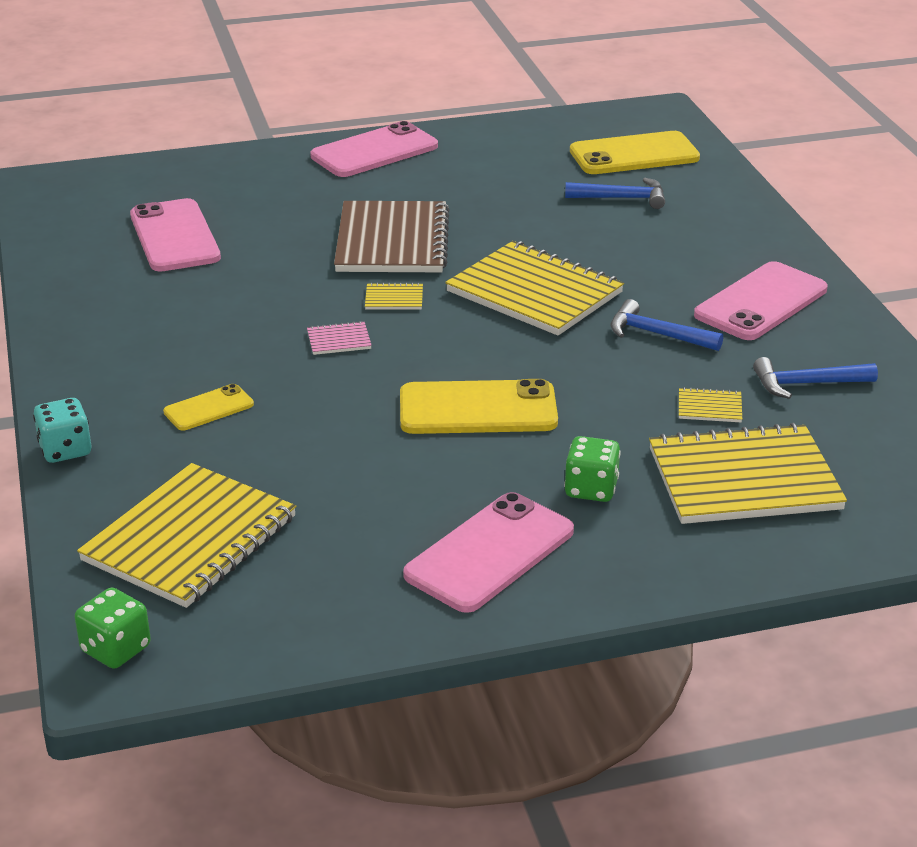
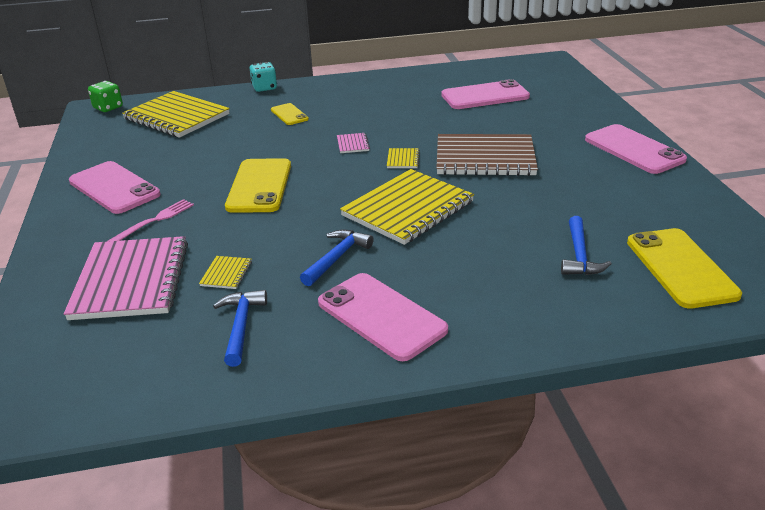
camera: 95 degrees right, 0 degrees up
(591, 489) = (154, 221): green dice -> pink fork
(744, 479) = (131, 280): yellow notebook -> pink notebook

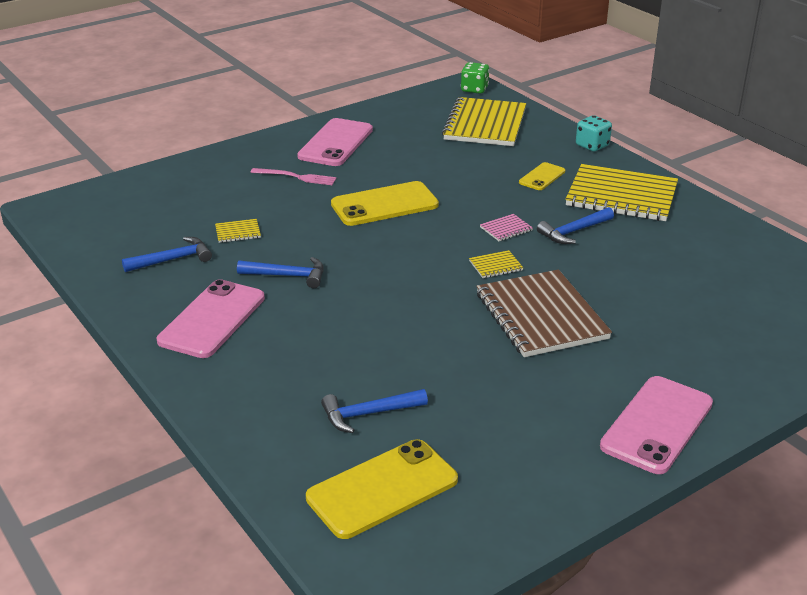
camera: 65 degrees right, 0 degrees up
(131, 280) = (209, 196): pink notebook -> none
(381, 122) = (573, 232): none -> blue hammer
(408, 209) = (395, 292): yellow notebook -> yellow notebook (621, 196)
(485, 96) = (712, 284): pink phone -> none

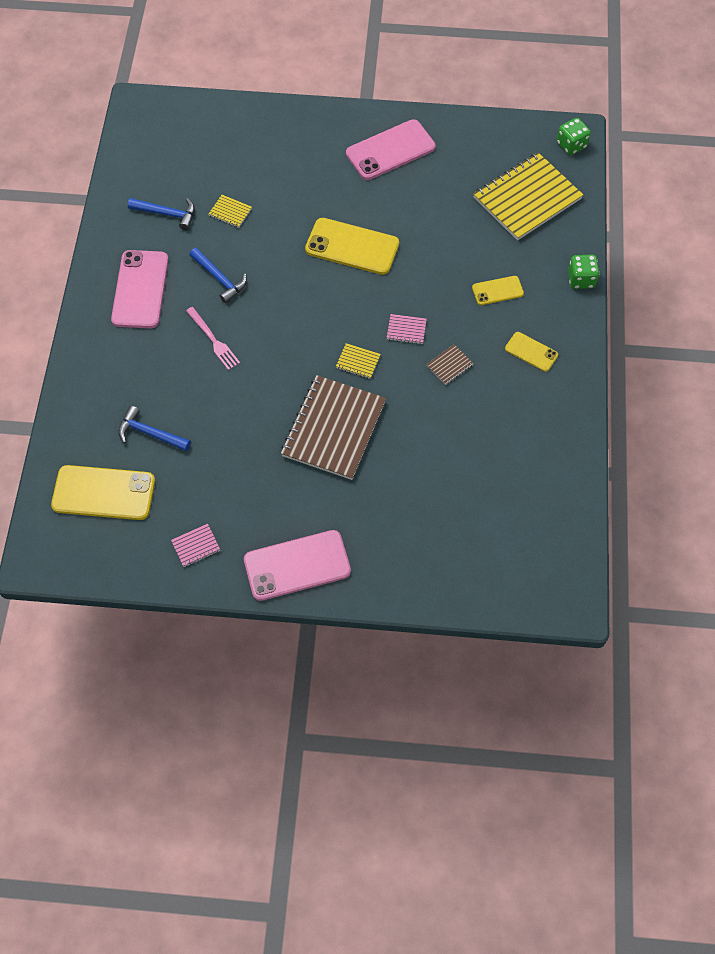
camera: 40 degrees right, 30 degrees up
(212, 319) = (140, 289): pink phone -> pink phone turned 60 degrees counterclockwise
(296, 177) = (323, 174): pink fork -> pink fork (213, 340)
(541, 471) = (196, 546): none -> pink notebook
(573, 232) = (449, 365): blue hammer -> brown notebook
(592, 146) = (581, 279): turquoise dice -> green dice
(621, 196) = (531, 352): yellow notebook -> yellow phone

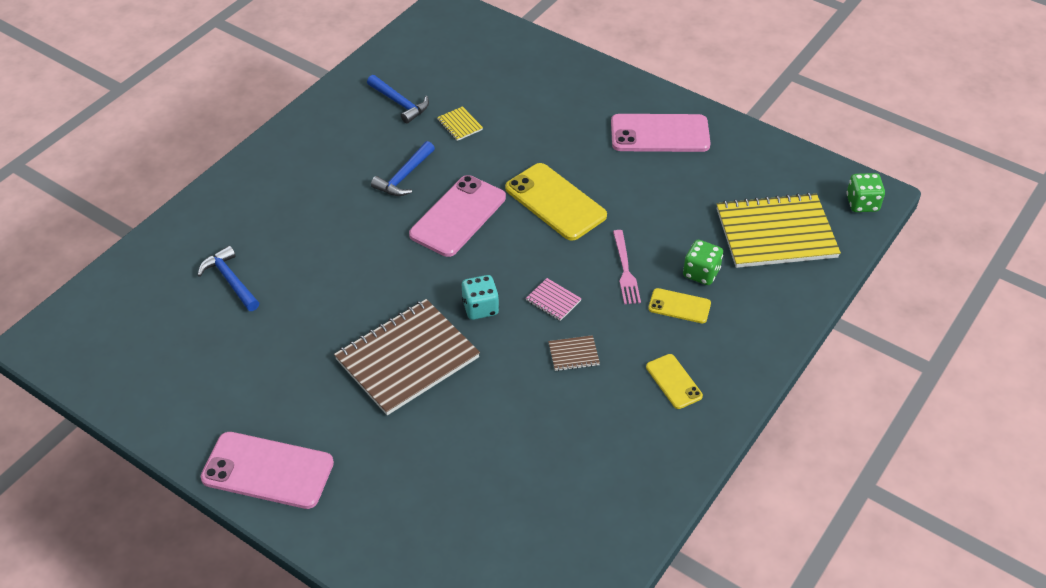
camera: 30 degrees right, 15 degrees down
(103, 493) = (145, 312): yellow phone -> none
(140, 289) = (324, 155): pink phone -> pink phone (458, 216)
(196, 546) = (187, 402): pink notebook -> none
(213, 340) = (355, 226): pink fork -> pink fork (625, 270)
(220, 279) = (404, 177): blue hammer -> blue hammer turned 45 degrees clockwise
(358, 362) = (480, 308): yellow notebook -> turquoise dice
(581, 279) = (782, 335): green dice -> green dice (701, 273)

